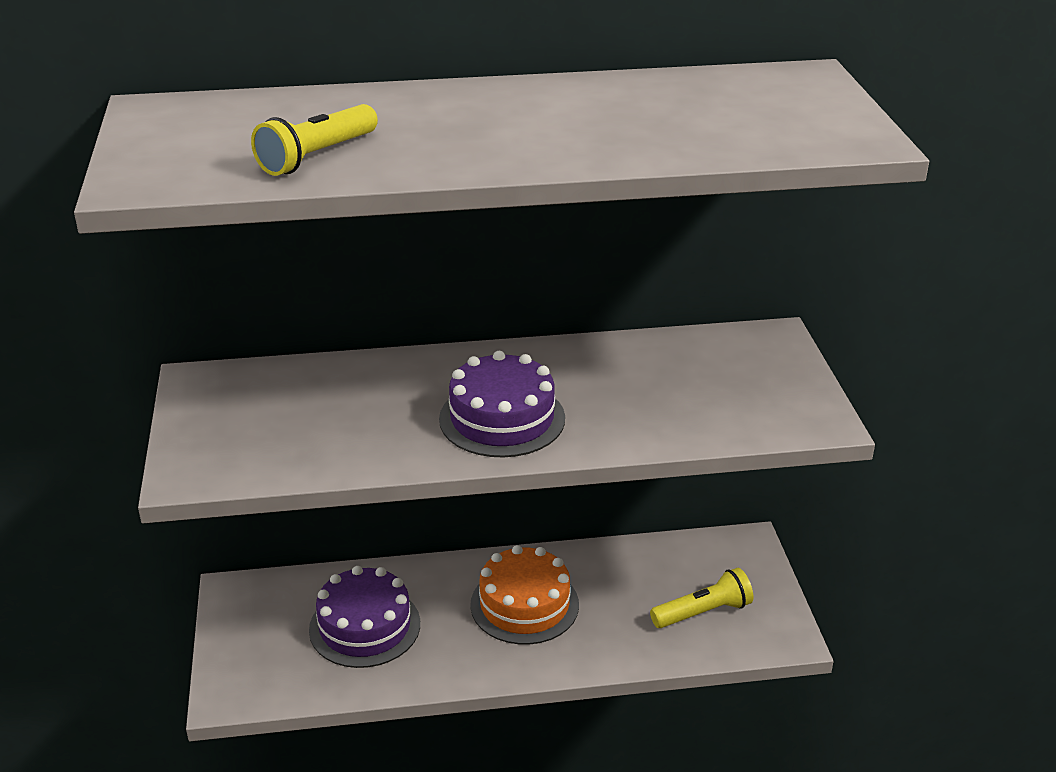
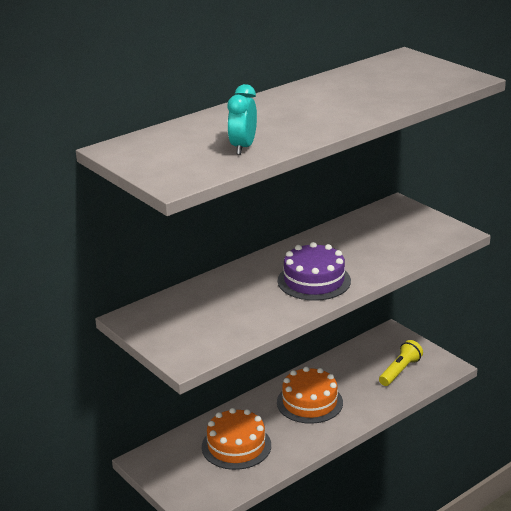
camera: 30 degrees left, 5 degrees down
(317, 156) = (243, 147): yellow flashlight -> turquoise clock
(365, 626) = (236, 446): purple cake -> orange cake

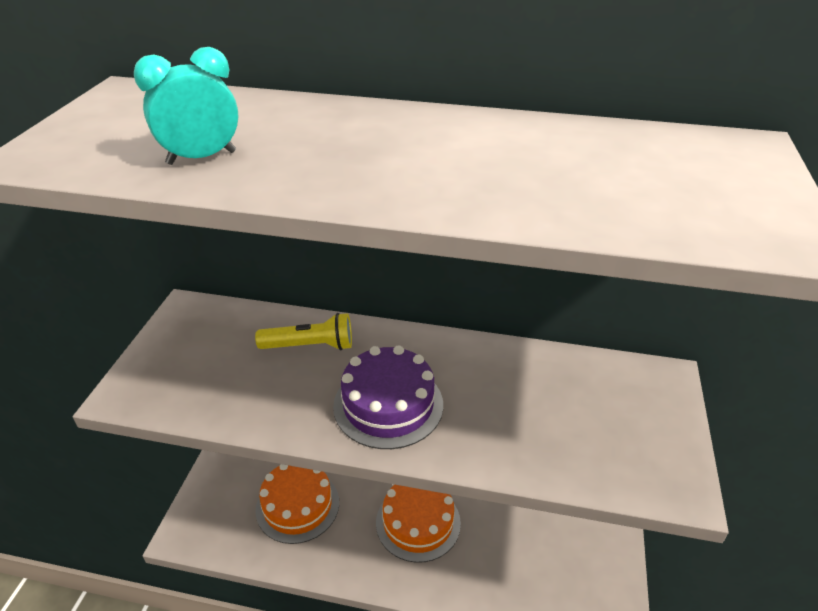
camera: 50 degrees right, 10 degrees up
(400, 371) = (555, 575): yellow flashlight -> yellow flashlight (310, 346)

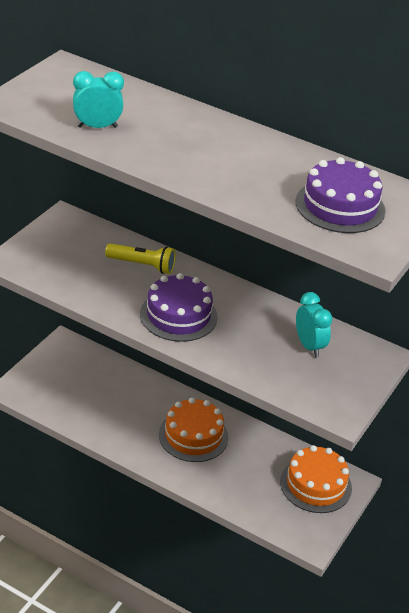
camera: 15 degrees right, 0 degrees up
(297, 505) = (106, 397): orange cake -> orange cake (315, 485)
(574, 394) = (309, 346): none -> turquoise clock
(658, 182) = (340, 206): none -> purple cake

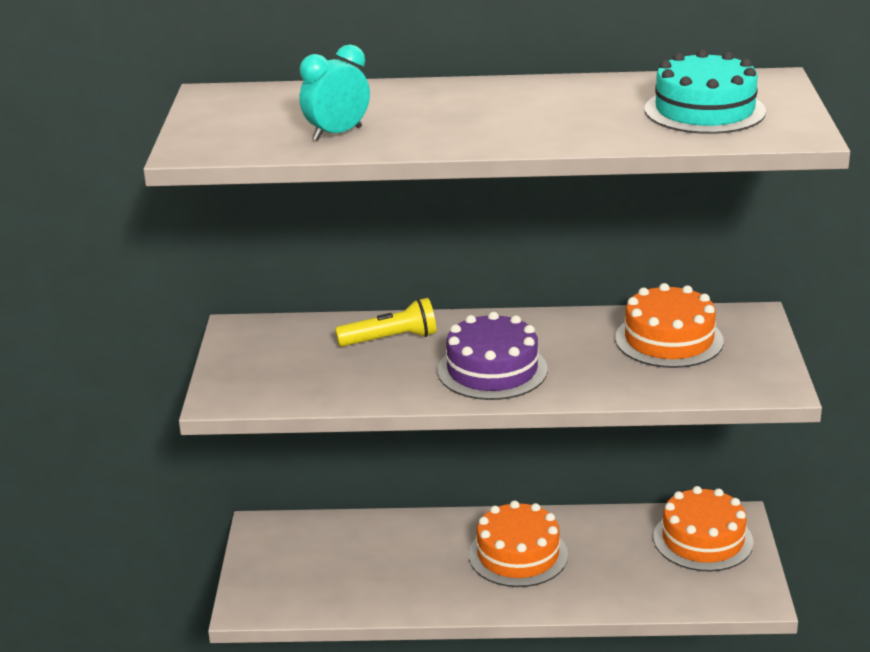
camera: 25 degrees left, 10 degrees down
(309, 346) = (669, 340): turquoise clock -> orange cake
(340, 206) = (704, 110): purple cake -> turquoise cake

